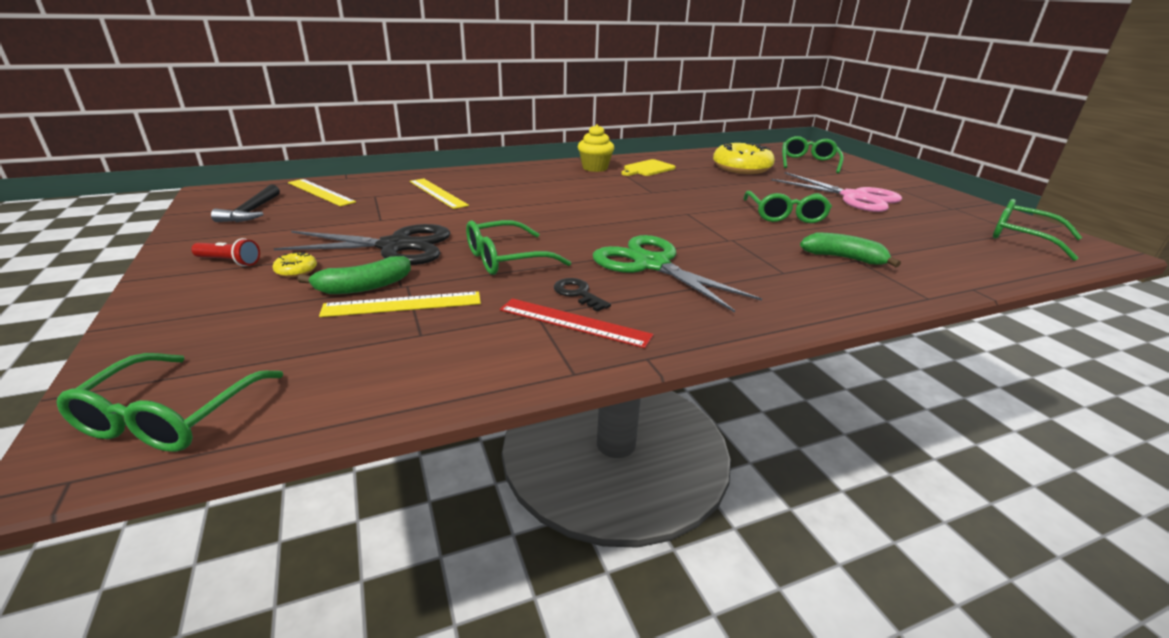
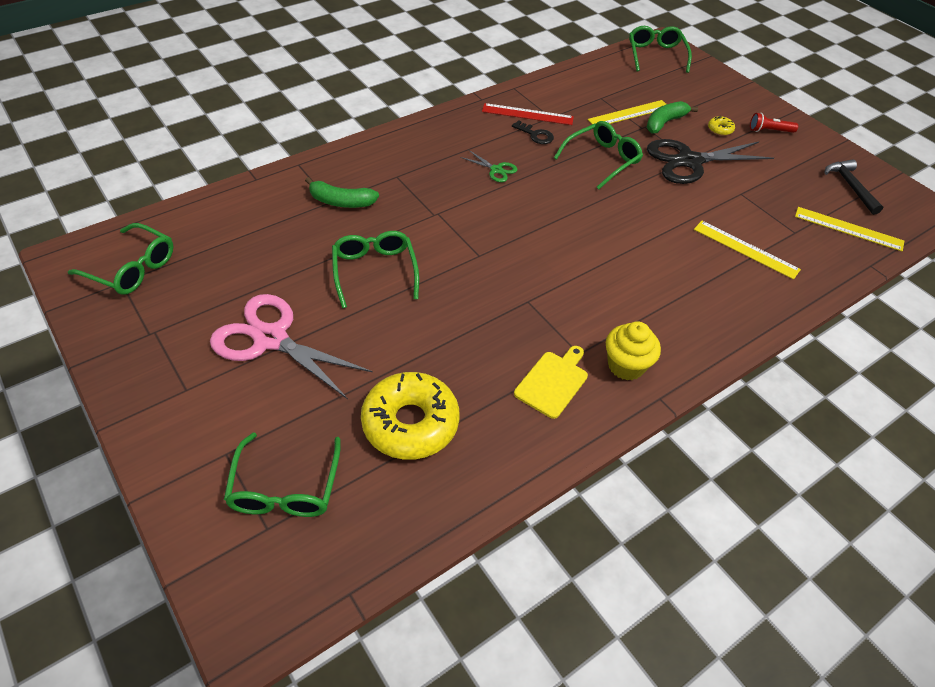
camera: 165 degrees right, 20 degrees up
(652, 264) = (496, 170): green scissors -> green scissors, size x0.46

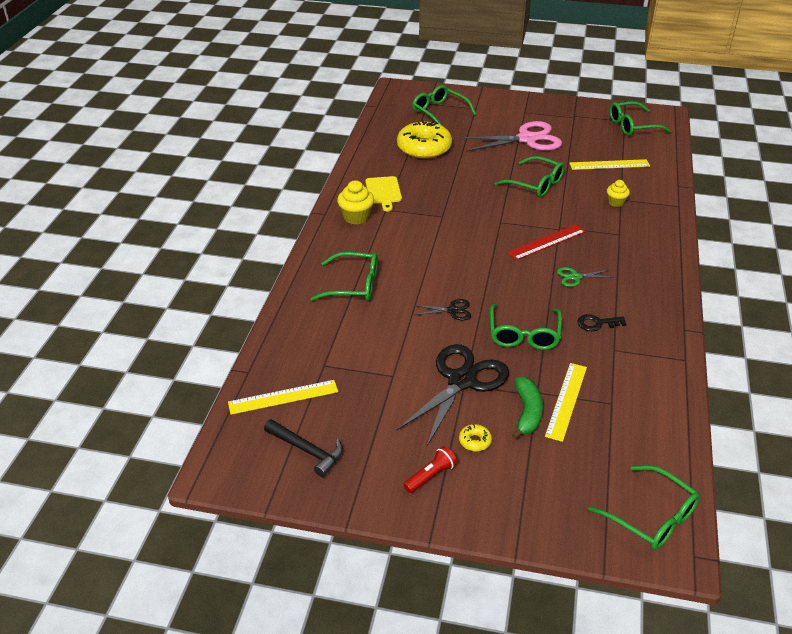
camera: 140 degrees right, 10 degrees down
(341, 202) = (616, 202): green banana -> yellow cupcake
(527, 114) = (632, 339): red ruler -> red ruler (547, 242)
(637, 208) = (452, 310): none -> black scissors
(706, 283) = (354, 285): none -> green glasses
(745, 249) = (349, 326): yellow ruler -> yellow ruler (609, 165)

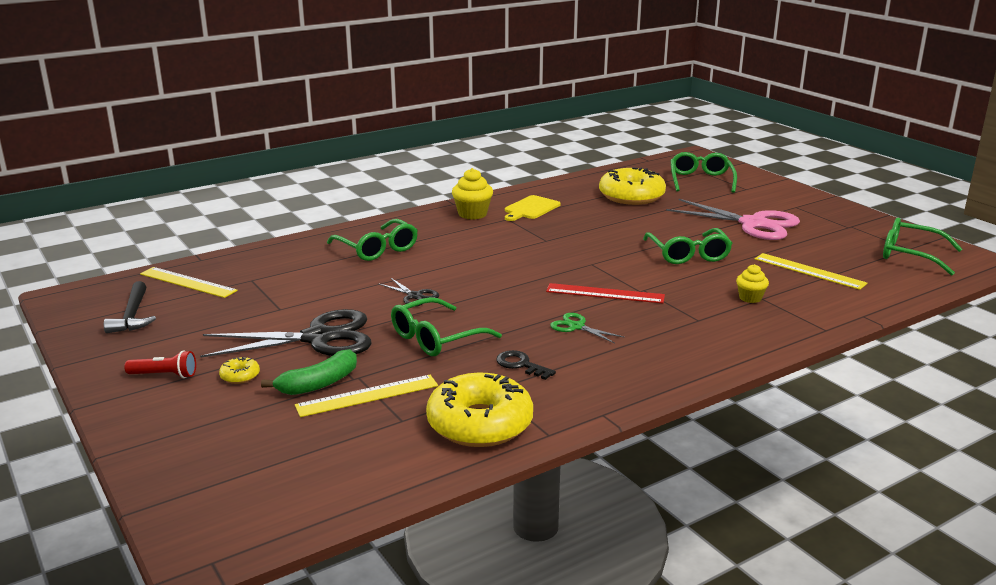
camera: 45 degrees right, 15 degrees down
(648, 377) = (480, 424): none -> yellow donut
(652, 517) = (245, 511): green glasses -> none

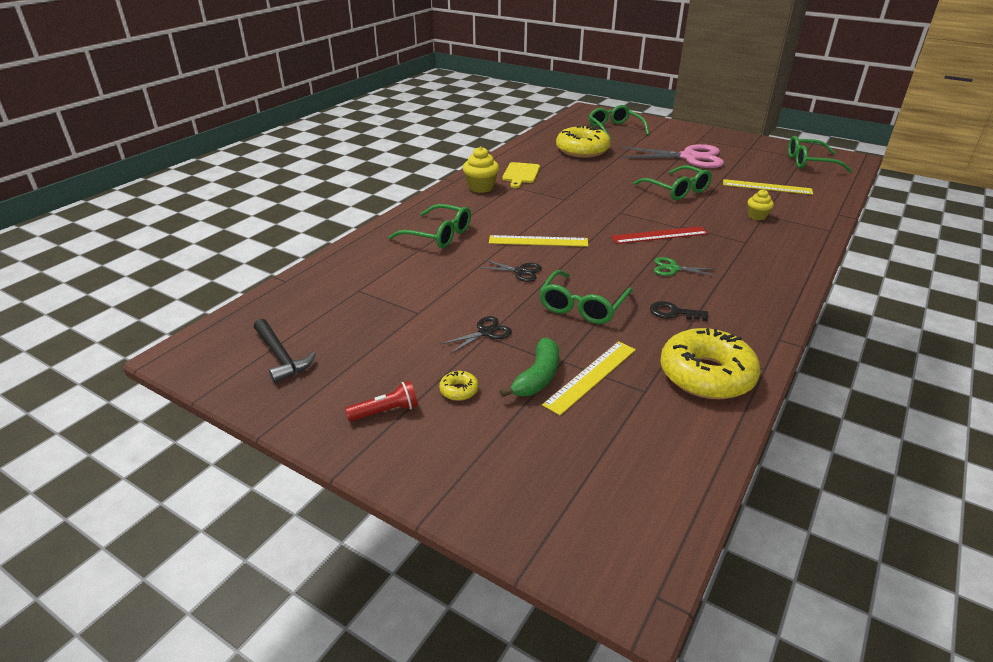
camera: 25 degrees left, 10 degrees up
(188, 282) = (299, 307): yellow ruler -> yellow ruler (538, 241)
(318, 338) = (486, 332): black scissors -> black scissors, size x0.46

